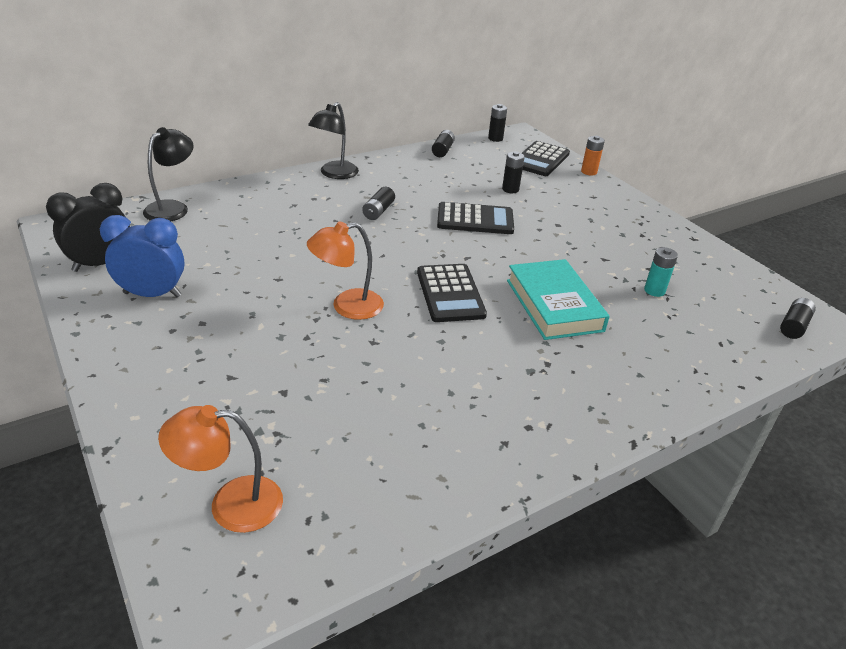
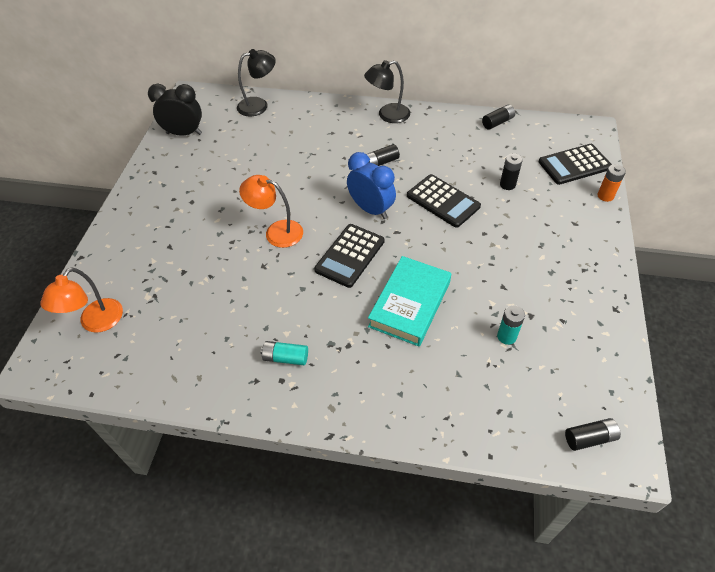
camera: 45 degrees right, 15 degrees up
(152, 295) = (187, 168): blue clock -> blue clock (371, 209)
(231, 504) = (96, 323): orange lamp -> orange lamp turned 105 degrees counterclockwise
(495, 138) = (560, 126): black battery -> none
(506, 406) = (285, 358): none -> turquoise battery

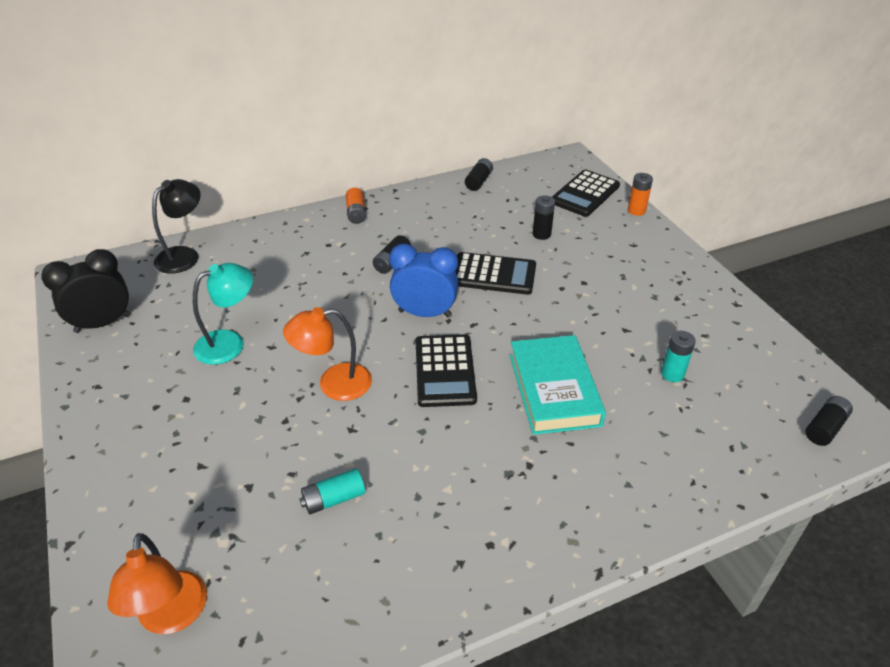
camera: 35 degrees left, 10 degrees down
(240, 176) = (229, 343): none -> turquoise lamp
(285, 358) = (472, 517): turquoise battery -> turquoise battery (333, 499)
(387, 115) = (356, 213): black lamp -> orange battery

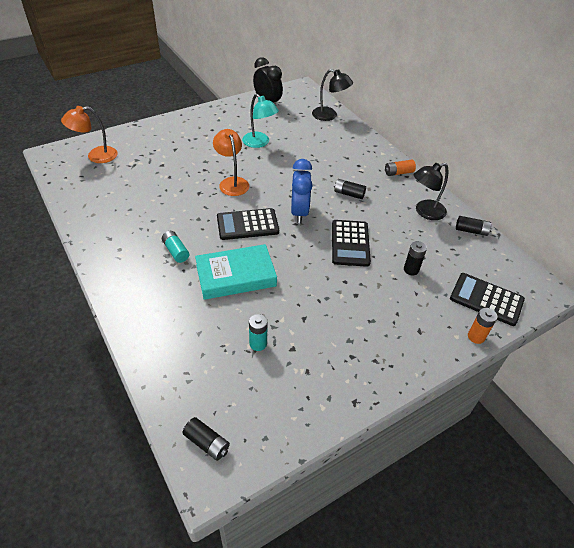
camera: 80 degrees right, 5 degrees up
(333, 499) = (152, 192): turquoise battery -> turquoise battery (176, 251)
(440, 206) = (425, 212): none -> black lamp

